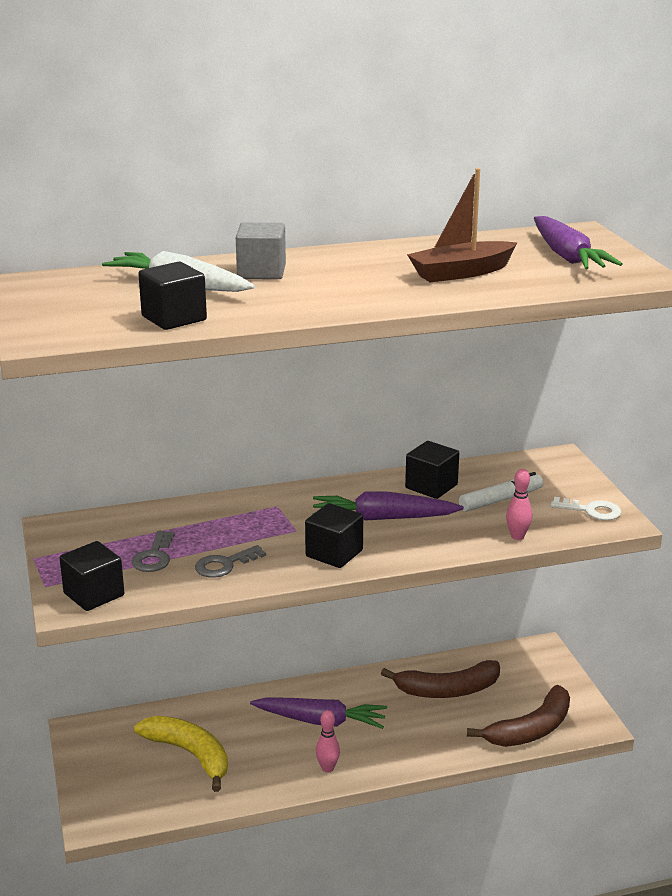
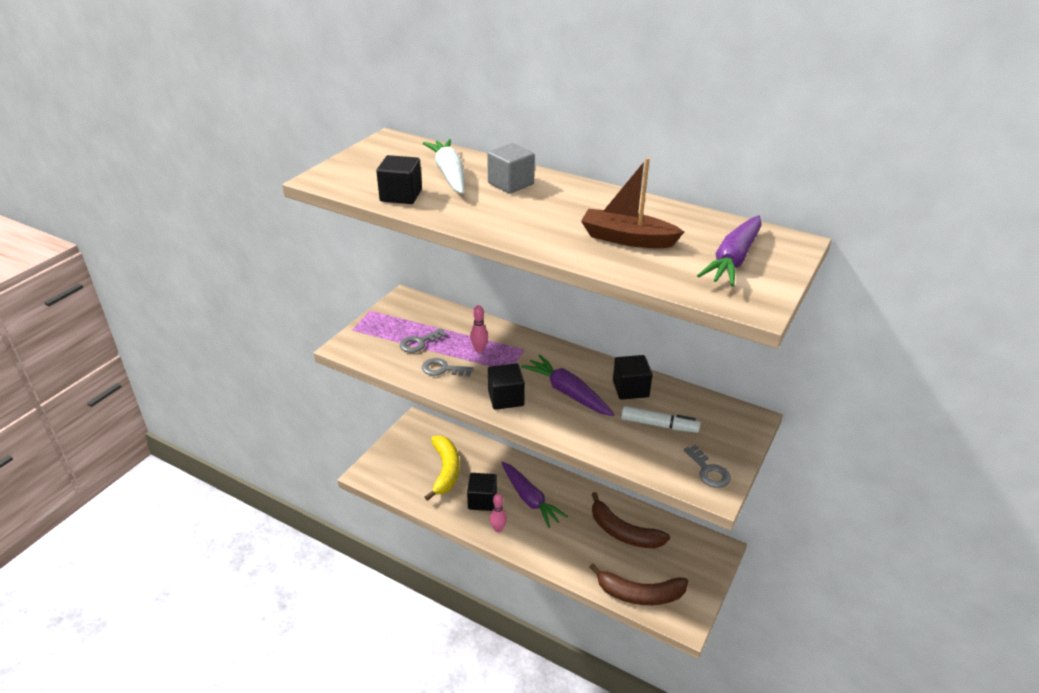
camera: 45 degrees right, 10 degrees up
(94, 594) = (362, 348): black cube -> black cube (482, 500)
(517, 536) = (628, 457): pink bowling pin -> pink bowling pin (479, 349)
(591, 510) = (709, 471): white key -> grey key

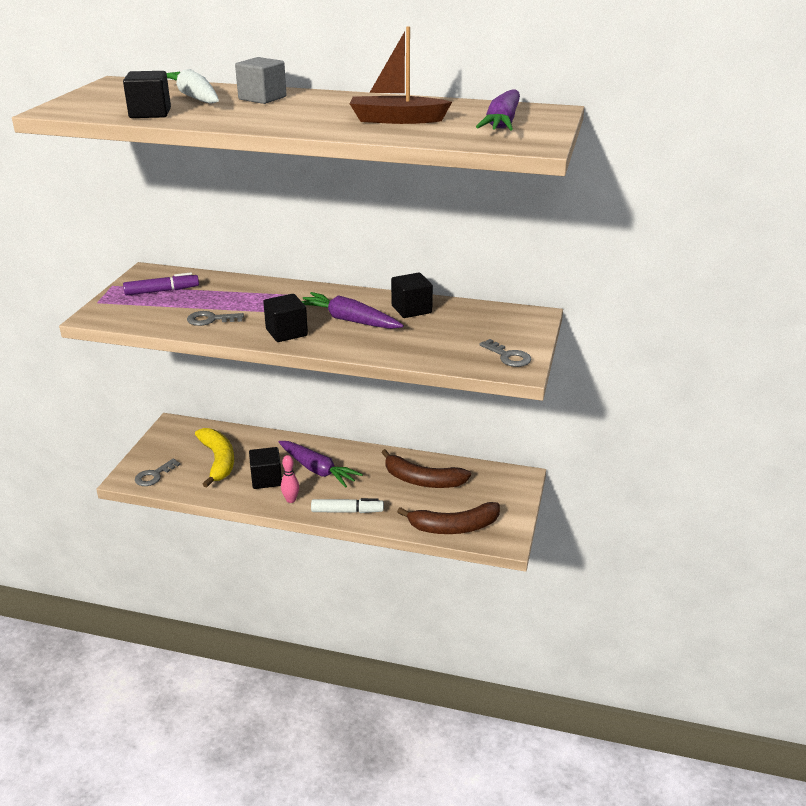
camera: 15 degrees left, 5 degrees down
(410, 325) = (162, 291): none -> purple marker
(419, 343) = (177, 303): grey key -> grey key (154, 475)
(479, 349) = (244, 300): pink bowling pin -> none
(659, 425) = (449, 331): white marker -> white marker (347, 511)

